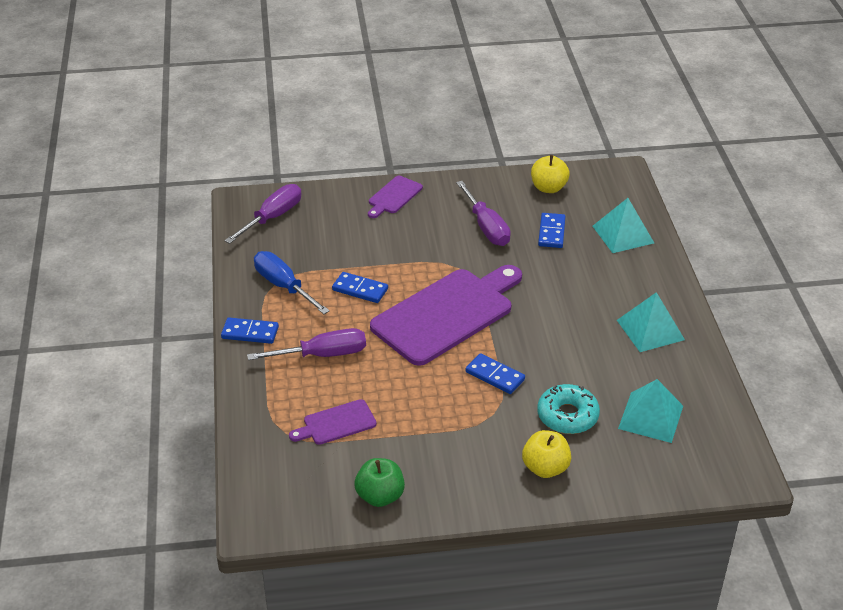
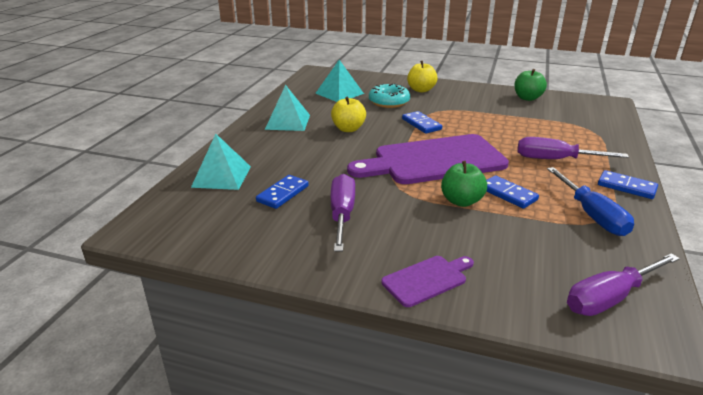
camera: 155 degrees left, 10 degrees down
(336, 423) = (550, 126): purple cutting board -> none
(398, 269) = (461, 201): none -> green apple
(548, 188) = (233, 236): yellow apple -> yellow apple (348, 129)

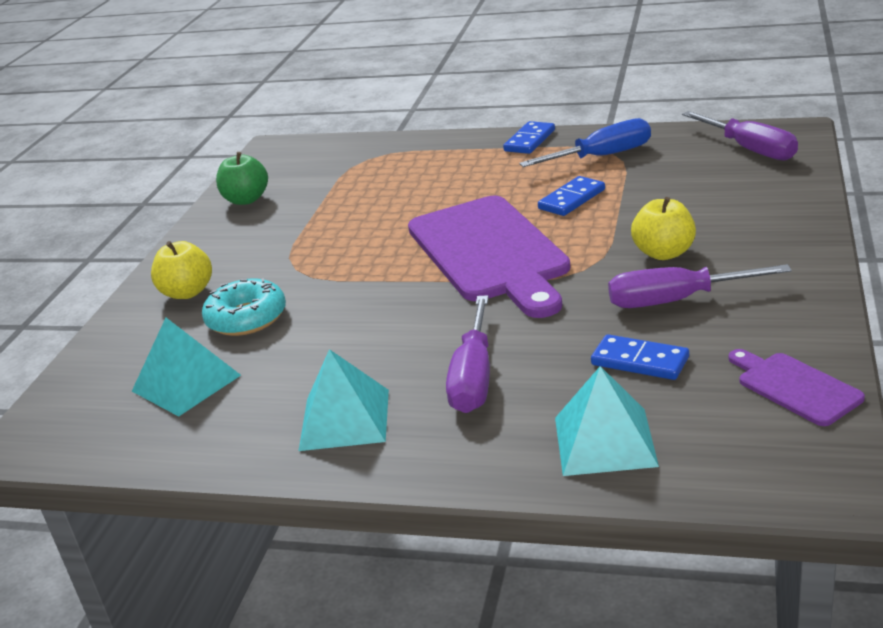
camera: 90 degrees left, 0 degrees up
(348, 129) = (378, 342): yellow apple -> yellow apple (664, 253)
(421, 124) = (354, 275): blue domino -> none
(427, 279) = (782, 230): purple cutting board -> purple cutting board (795, 387)
(461, 201) = (602, 225): green apple -> none
(556, 160) = (468, 176): purple screwdriver -> purple screwdriver (474, 377)

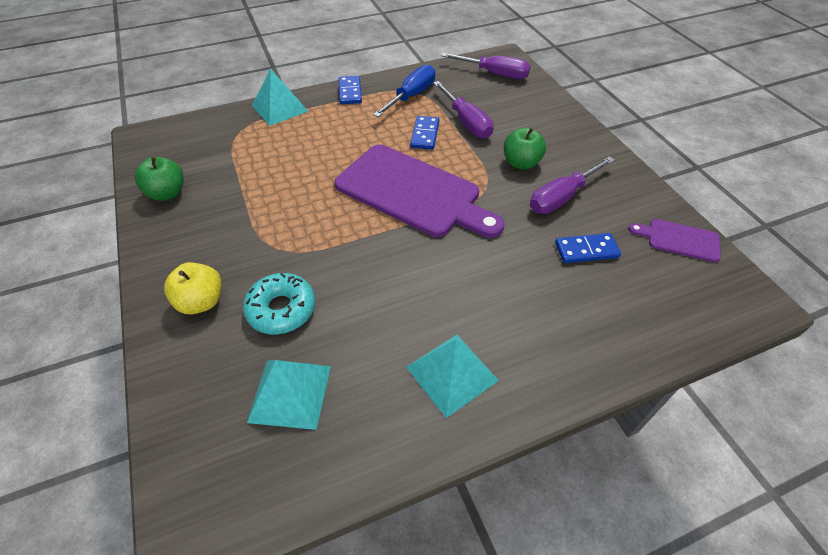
camera: 40 degrees left, 20 degrees up
(474, 377) = (502, 300): purple screwdriver -> purple screwdriver (466, 122)
(605, 441) = (626, 319): turquoise pyramid -> turquoise pyramid (280, 108)
(664, 253) = (521, 163): yellow apple -> green apple

